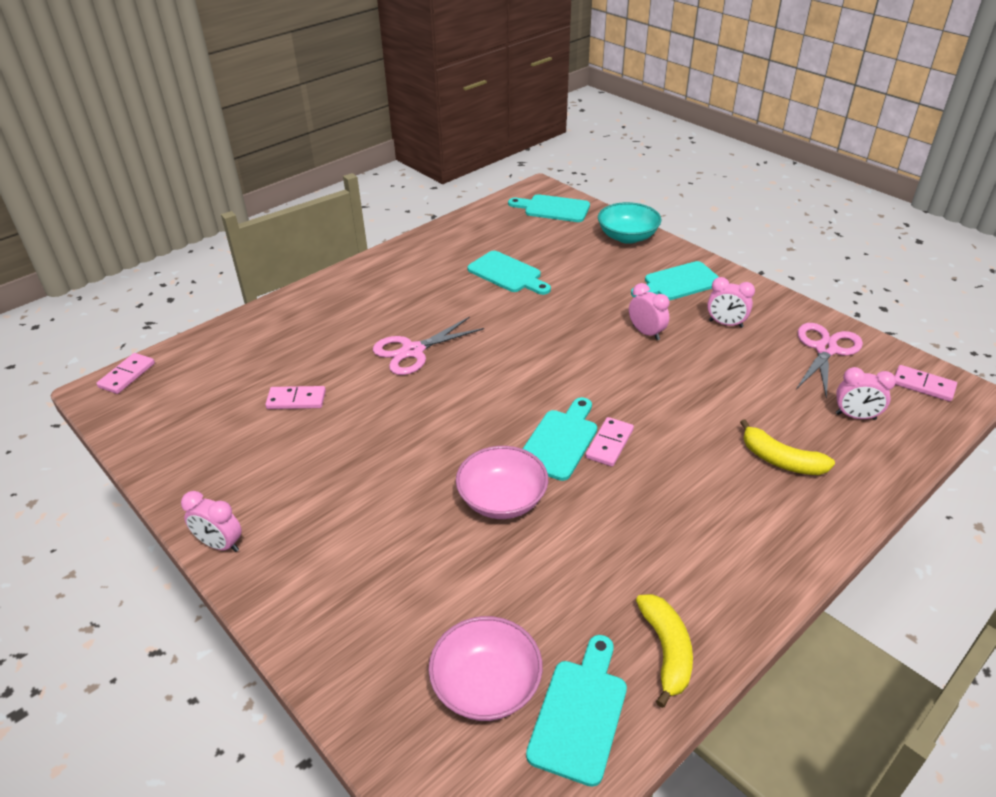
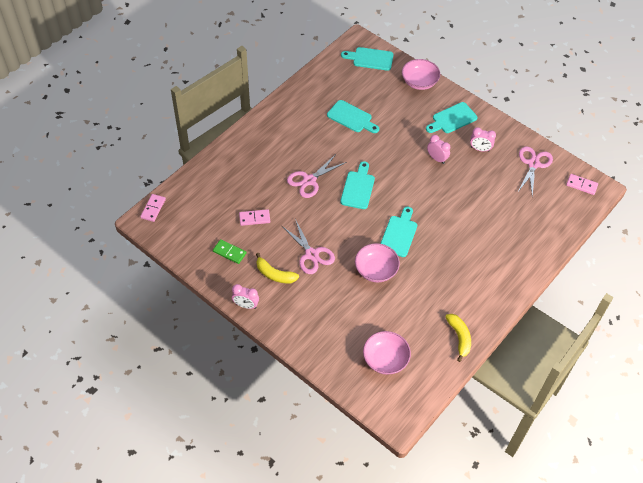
camera: 10 degrees left, 15 degrees up
(228, 450) = (229, 252): none -> green domino
(382, 464) = (311, 254): none -> pink scissors
(579, 713) = (426, 367): turquoise cutting board -> turquoise cutting board (358, 188)
(609, 444) = (424, 233): pink domino -> none
(627, 237) = (419, 82): turquoise bowl -> pink bowl
(781, 460) = (508, 237): yellow banana -> yellow banana (275, 274)
(855, 416) = (546, 207): pink clock -> none

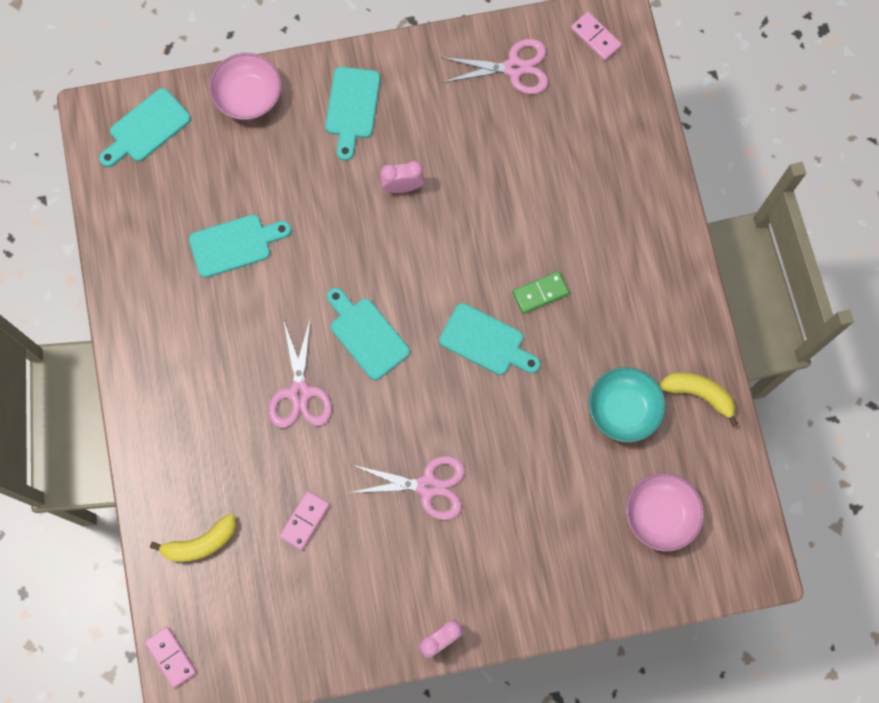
camera: 50 degrees left, 20 degrees up
(229, 252) = (335, 599): green domino -> green domino (540, 293)
(275, 274) = (421, 562): yellow banana -> yellow banana (201, 543)
(376, 270) = (518, 418): pink bowl -> none
(399, 234) = (486, 341): turquoise cutting board -> turquoise cutting board turned 150 degrees clockwise
(421, 310) = (623, 409): none -> turquoise bowl
(480, 149) = (433, 115): pink clock -> none
(533, 164) = (514, 68): pink scissors -> pink scissors turned 120 degrees clockwise
(581, 185) = (595, 37): pink domino -> pink domino turned 75 degrees clockwise

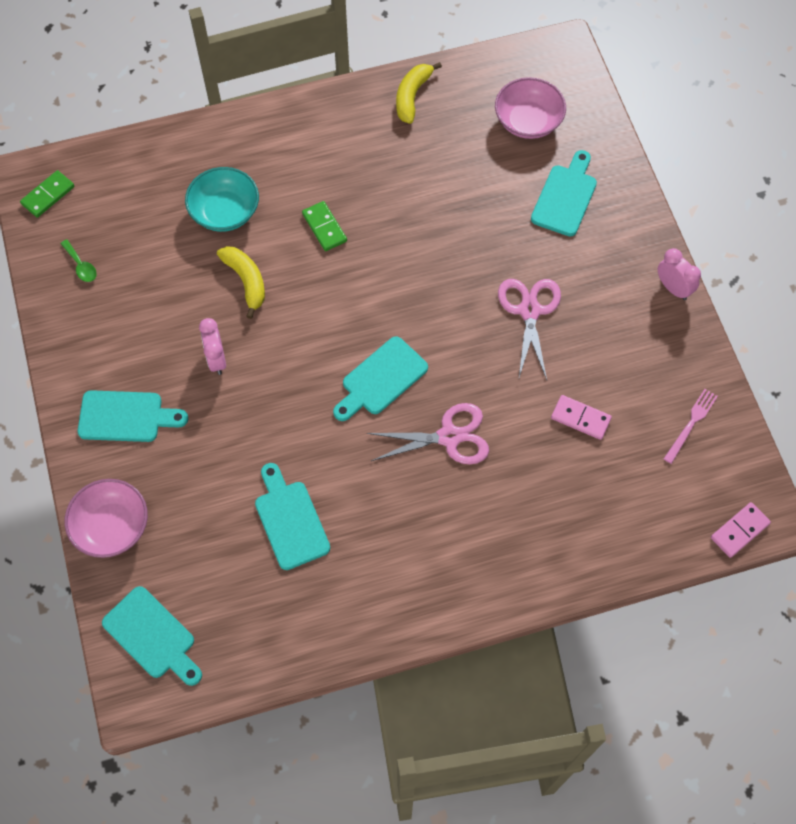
camera: 95 degrees left, 10 degrees down
(201, 543) = (620, 516): yellow banana -> yellow banana (246, 281)
(287, 630) = (691, 423): none -> pink fork
(486, 341) = (378, 271): turquoise cutting board -> turquoise cutting board (565, 197)
(514, 68) = (81, 266): pink scissors -> green spoon
(595, 37) = (48, 195): pink domino -> green domino
(623, 409) = (433, 154): turquoise bowl -> turquoise bowl (225, 211)

